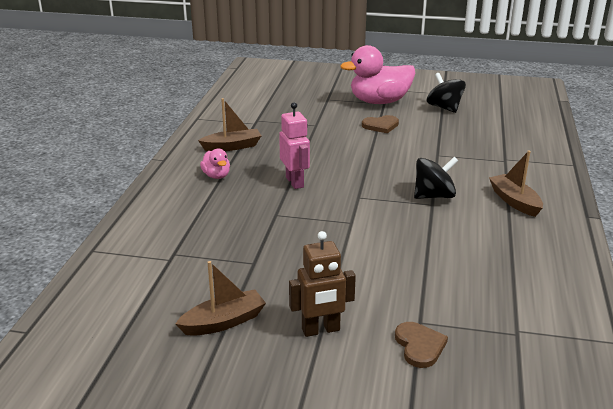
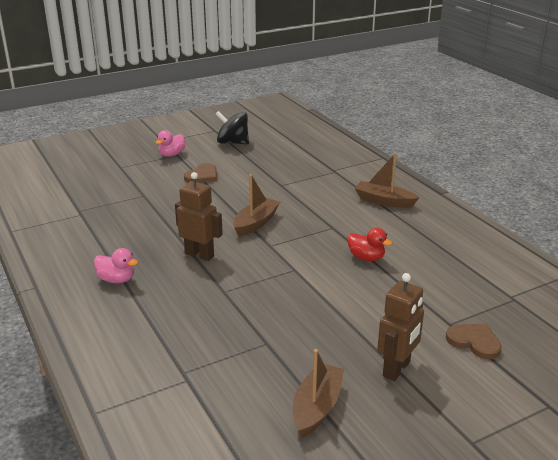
camera: 40 degrees left, 0 degrees up
(232, 146) = (91, 245): brown boat -> brown boat (256, 223)
(295, 182) = (199, 255): pink robot -> brown robot
(379, 102) = (171, 155): pink duck -> pink duck, size x0.47
(425, 239) = (366, 258): none -> red duck
(434, 196) = (325, 220): black spinning top -> none

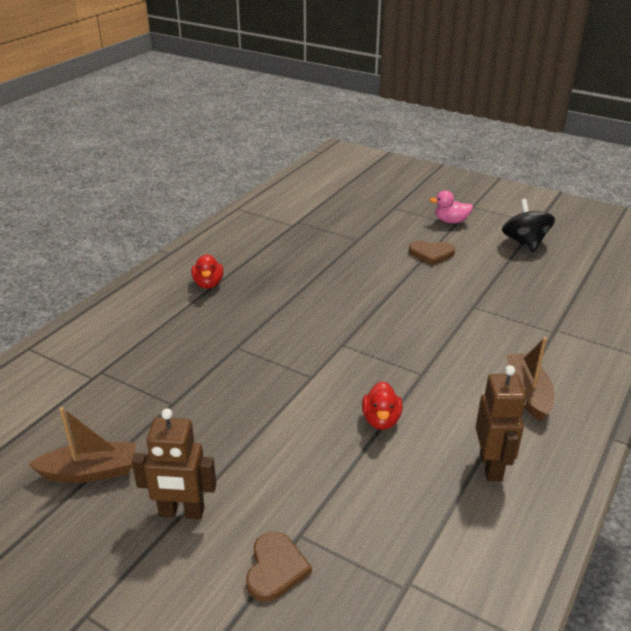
camera: 60 degrees right, 5 degrees up
(117, 280) = (208, 284): pink duck -> red duck
(199, 255) = (285, 309): brown robot -> brown robot (491, 466)
(256, 223) = (375, 319): brown boat -> none

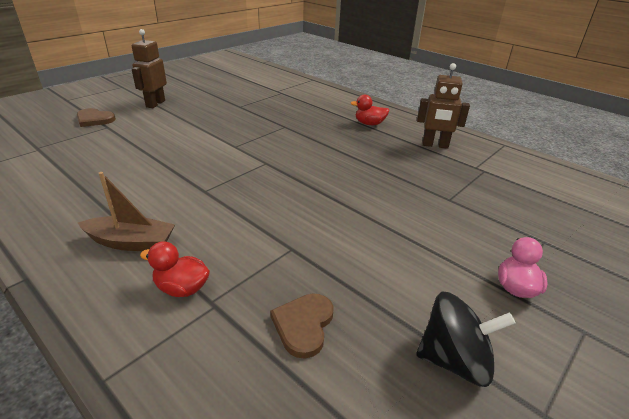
camera: 100 degrees right, 0 degrees up
(90, 472) = (203, 89): brown boat -> none
(381, 420) = (167, 163): red duck -> red duck (182, 288)
(431, 253) = (416, 245): brown heart -> brown heart (303, 325)
(491, 466) = (77, 197): brown robot -> brown robot (435, 145)

